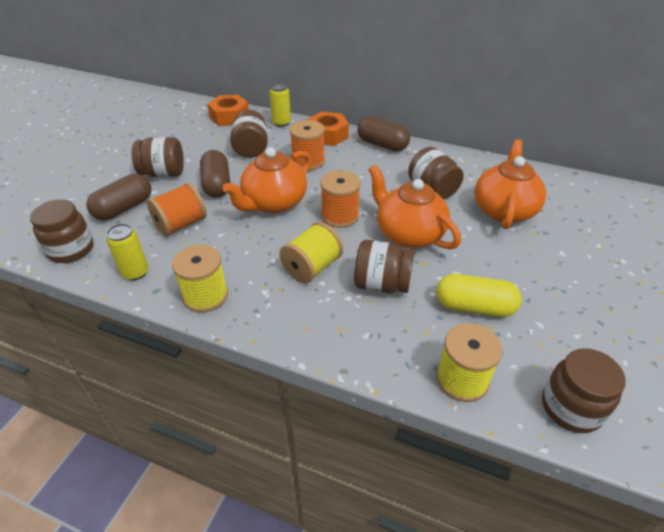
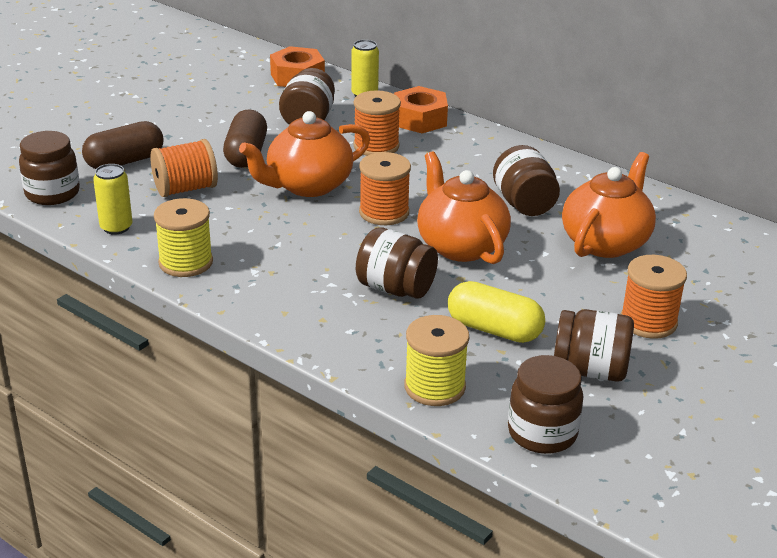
camera: 15 degrees right, 10 degrees down
(163, 173) = (185, 131): brown jar -> brown jar (590, 370)
(312, 267) = (321, 258): yellow spool -> none
(382, 145) = (489, 142): brown capsule -> none
(574, 273) = (648, 322): none -> orange spool

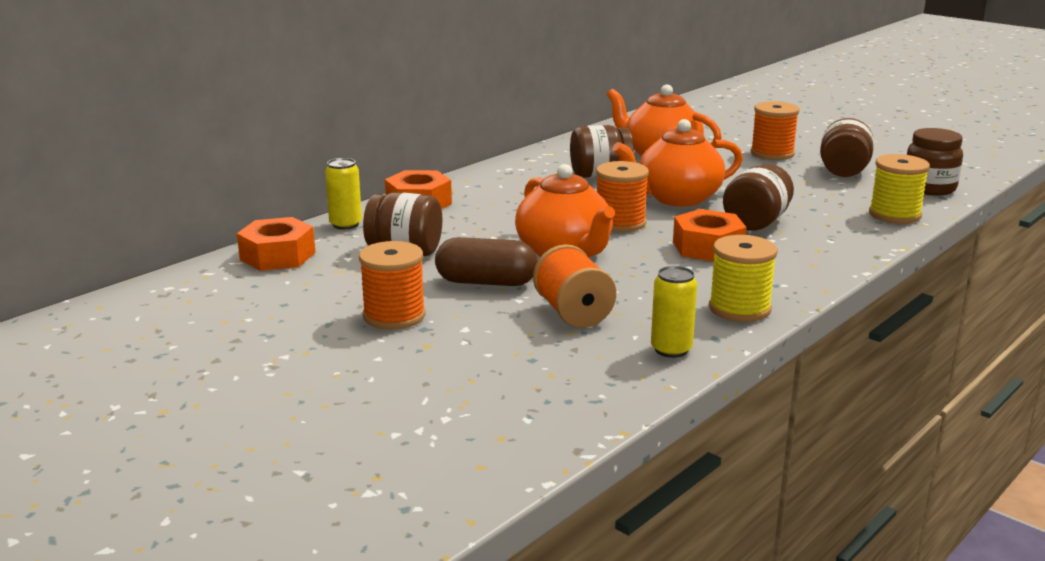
camera: 85 degrees left, 10 degrees down
(52, 193) = (586, 397): brown jar -> none
(125, 161) = (496, 353): brown capsule -> none
(324, 256) = (707, 247): none -> orange nut
(376, 146) = (477, 222): orange spool -> orange spool (394, 316)
(494, 329) = (804, 194): yellow capsule -> none

